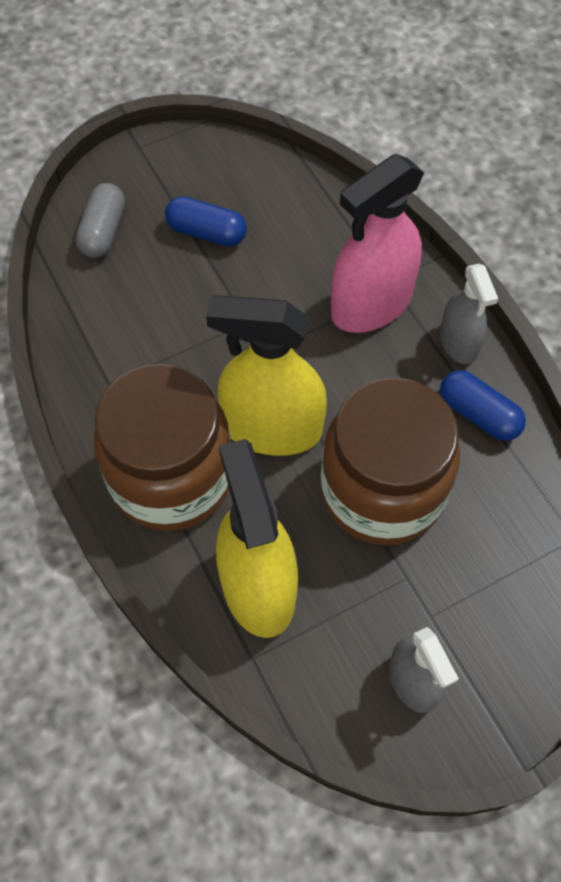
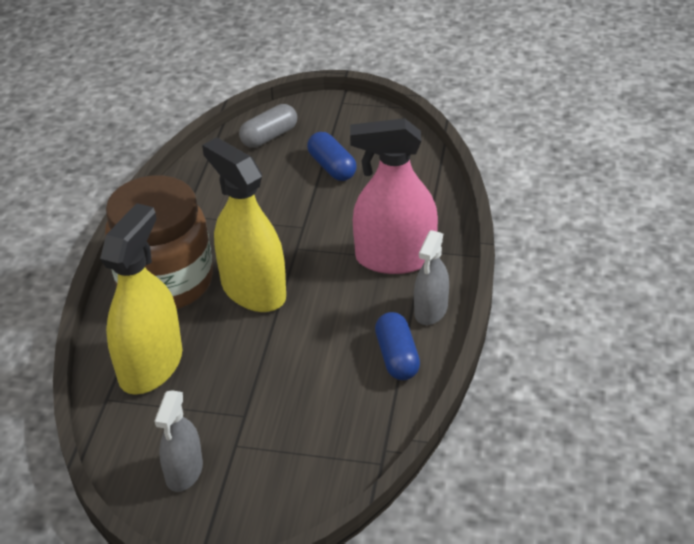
camera: 40 degrees right, 20 degrees down
(382, 491) = (283, 361): brown jar -> none

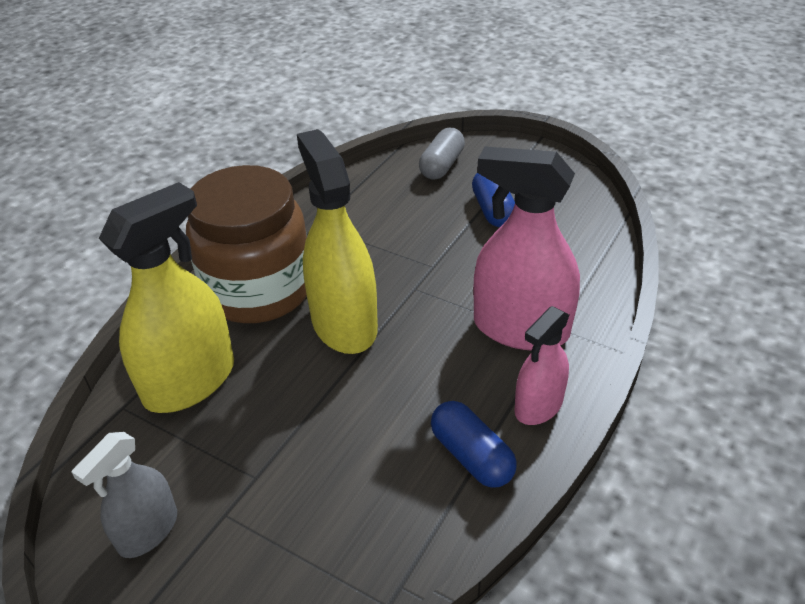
camera: 20 degrees right, 0 degrees up
(269, 136) = (442, 165): grey capsule -> grey capsule turned 45 degrees counterclockwise
(397, 357) = (471, 456): blue capsule -> blue capsule turned 45 degrees counterclockwise
(431, 310) = (538, 406): grey spray bottle -> pink spray bottle

